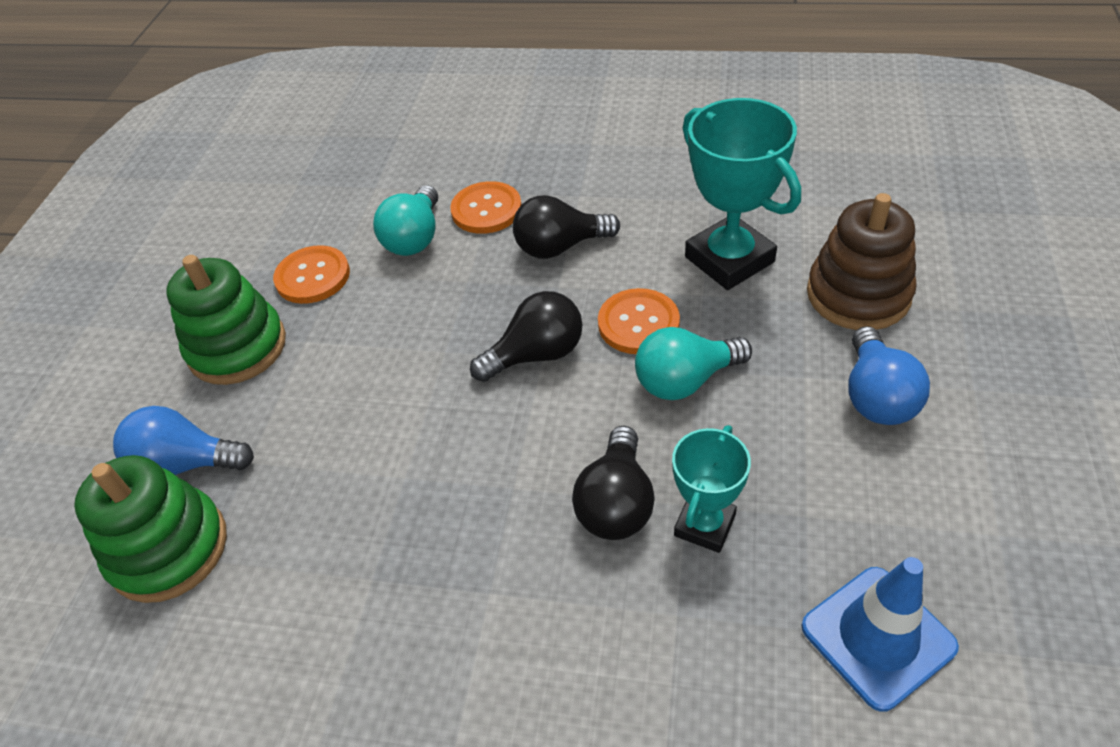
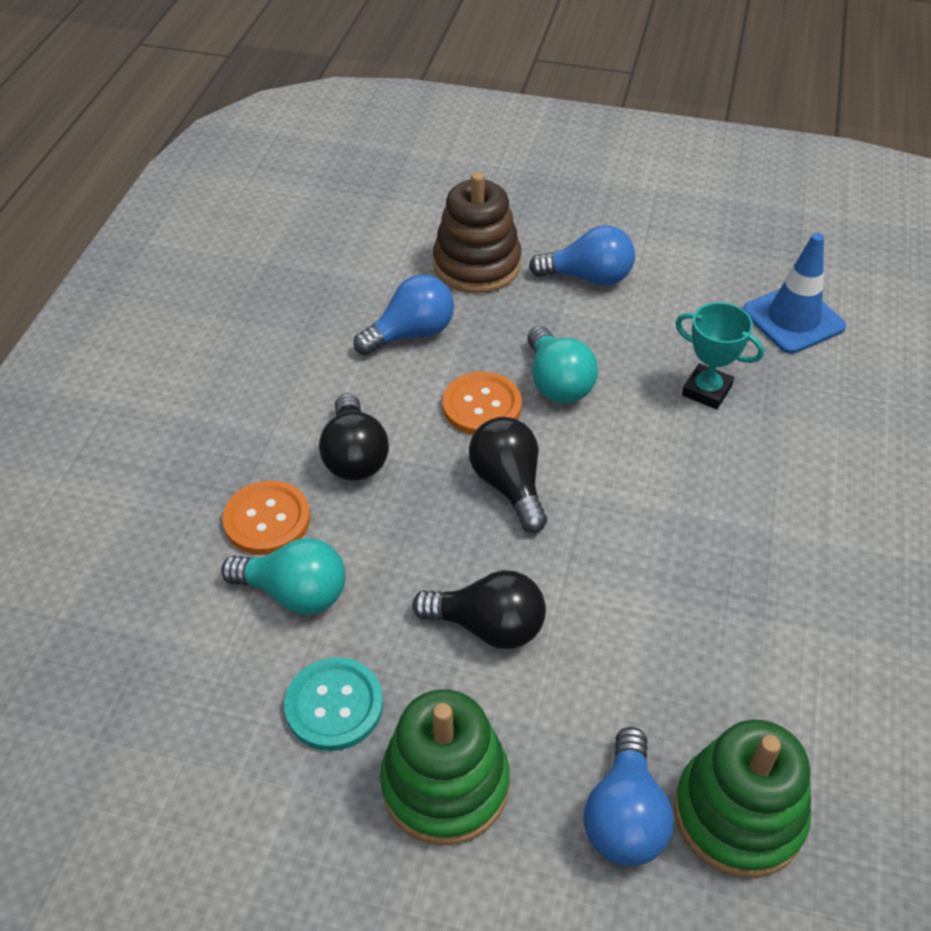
camera: 90 degrees left, 0 degrees up
(313, 276) = (334, 705): orange button -> turquoise button
(616, 503) = (685, 441): black light bulb -> black light bulb (488, 626)
(729, 259) = (411, 333): turquoise trophy -> blue light bulb

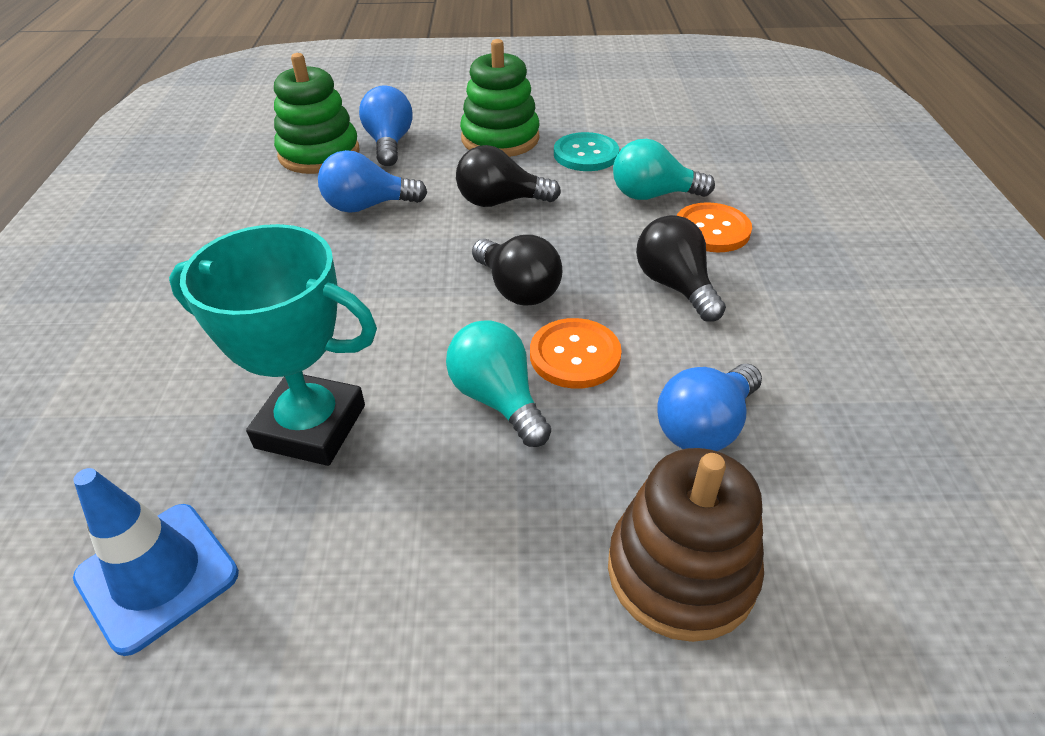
camera: 165 degrees right, 5 degrees down
(588, 277) = (493, 588): blue light bulb -> blue light bulb (367, 206)
(706, 391) = (311, 426): turquoise trophy -> turquoise trophy, size x1.68

